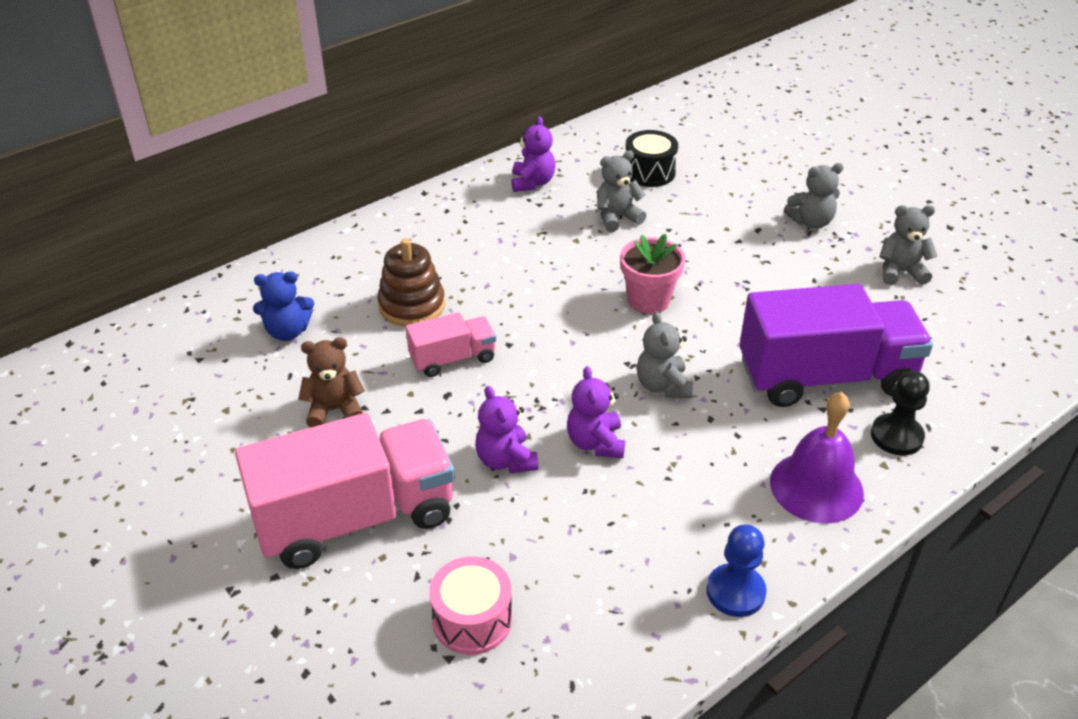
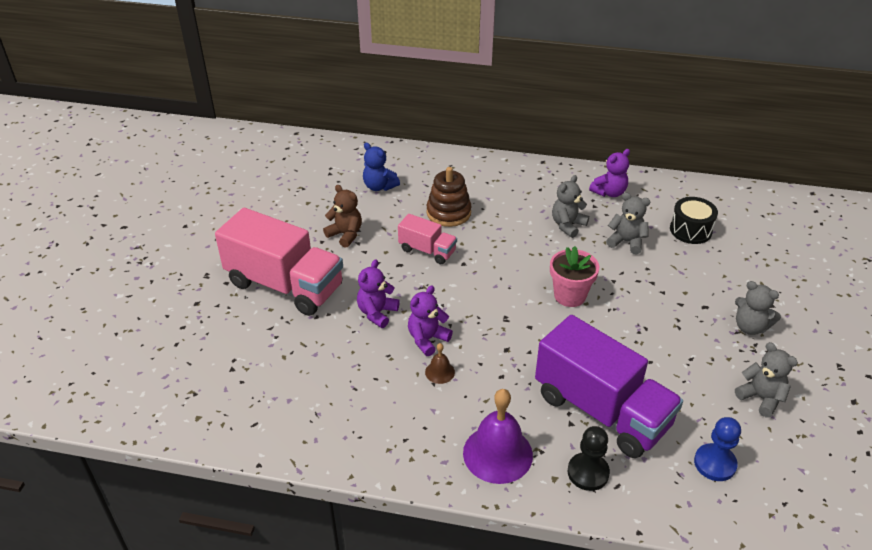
camera: 50 degrees right, 0 degrees up
(472, 619) = (261, 363): pink drum -> none
(656, 462) = (440, 372): none -> brown bell
(663, 386) = (504, 341): grey teddy bear -> grey teddy bear (567, 225)
(735, 592) = (377, 457): blue pawn -> blue pawn (715, 463)

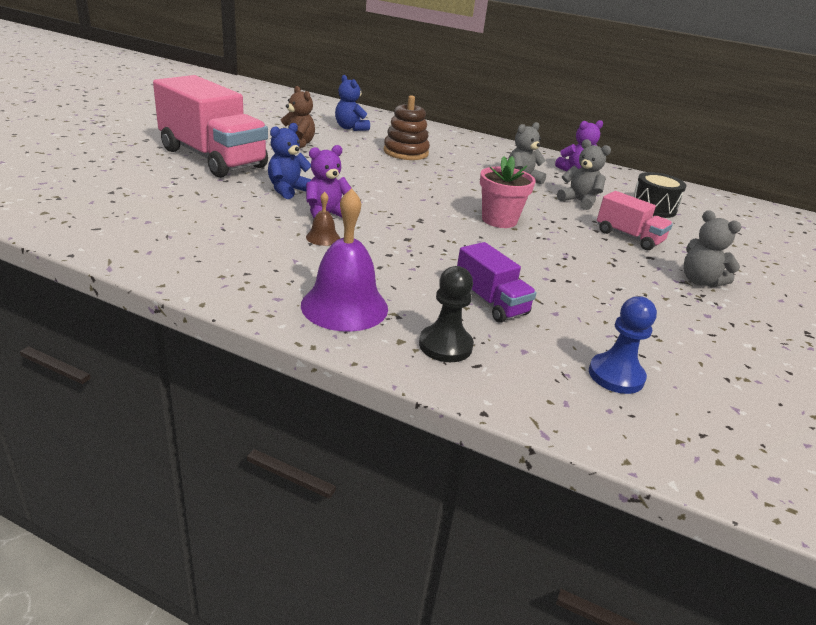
camera: 10 degrees right, 10 degrees down
(377, 313) = (288, 190): purple teddy bear -> blue teddy bear
(427, 251) = (368, 167): pink truck -> pink truck (628, 237)
(601, 410) = (490, 302): purple truck -> purple truck, size x0.50
(761, 398) = (697, 335): grey teddy bear -> none

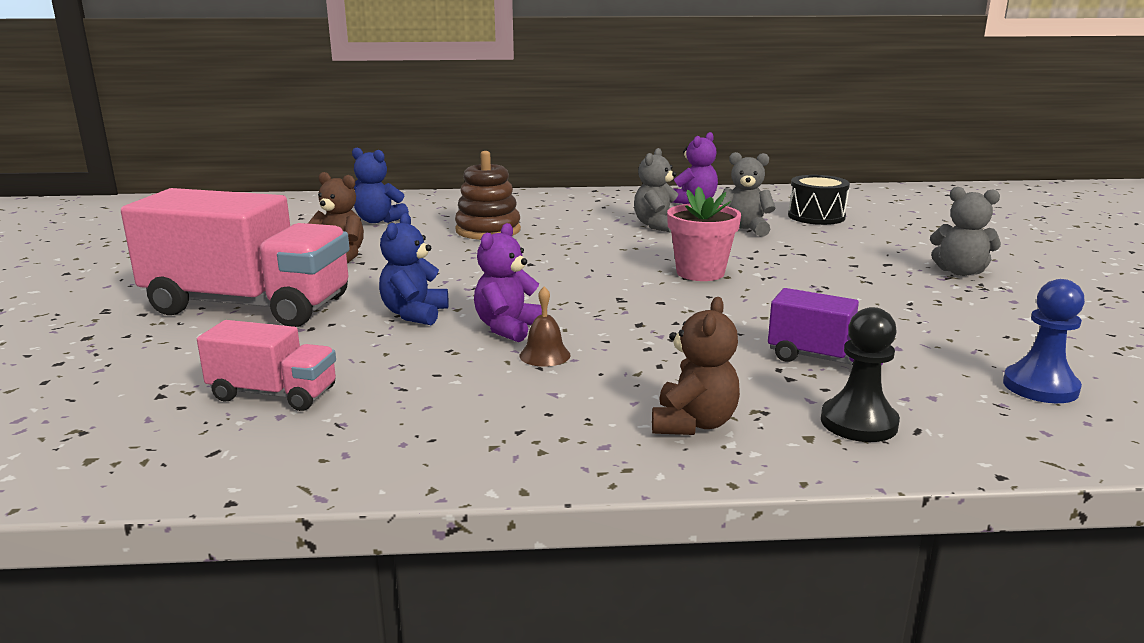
camera: 25 degrees left, 10 degrees down
(344, 306) = (693, 424): purple bell -> brown teddy bear
(628, 237) = (840, 251): pink truck -> pink truck (273, 394)

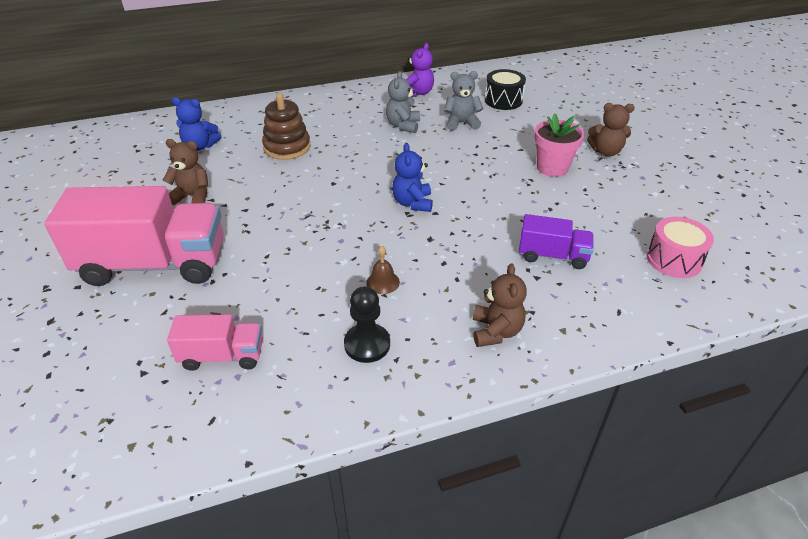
camera: 15 degrees left, 20 degrees up
(414, 314) = (278, 254): blue teddy bear -> blue teddy bear (412, 203)
(508, 328) = (348, 258): purple teddy bear -> none
(700, 273) = (449, 177): pink flower pot -> pink flower pot (552, 167)
(858, 423) = (586, 312): black pawn -> black pawn (367, 344)
(960, 272) = (606, 151): grey teddy bear -> brown teddy bear
(1040, 387) = (674, 259): blue pawn -> pink drum

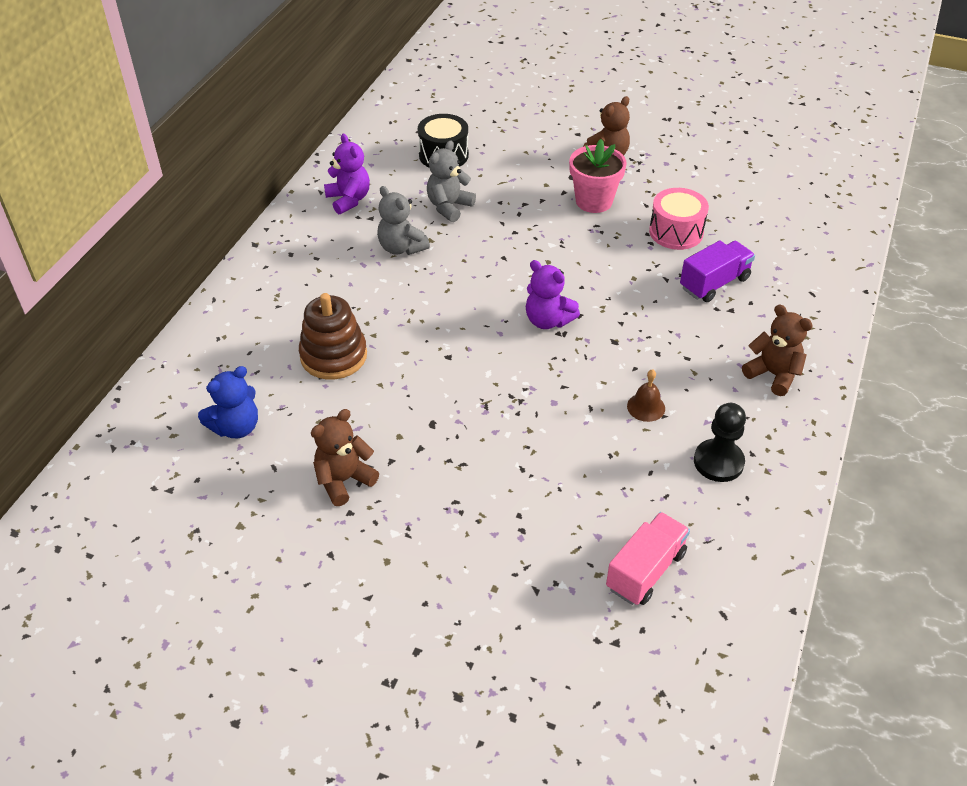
camera: 50 degrees left, 5 degrees up
(154, 264) = (444, 566): pink truck -> none
(412, 203) = (548, 320): blue teddy bear -> purple teddy bear
(674, 259) = (783, 224): pink drum -> pink drum (676, 232)

